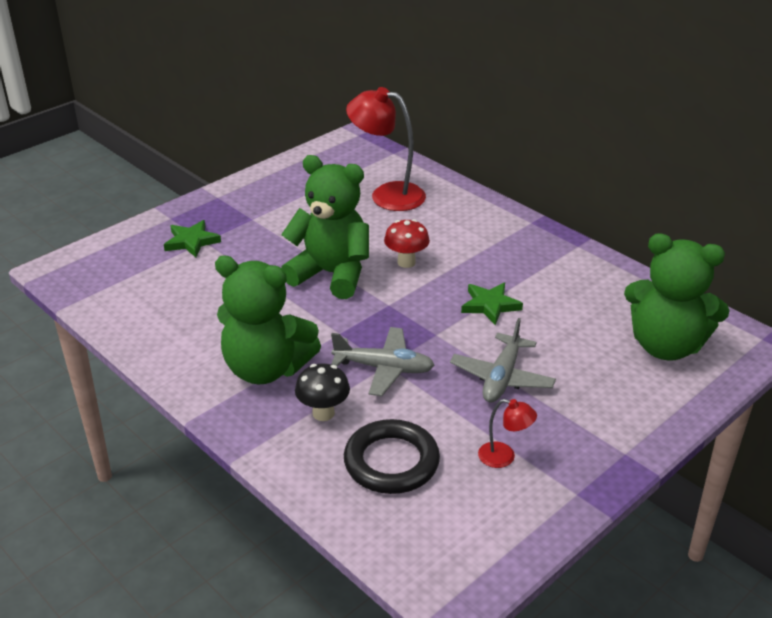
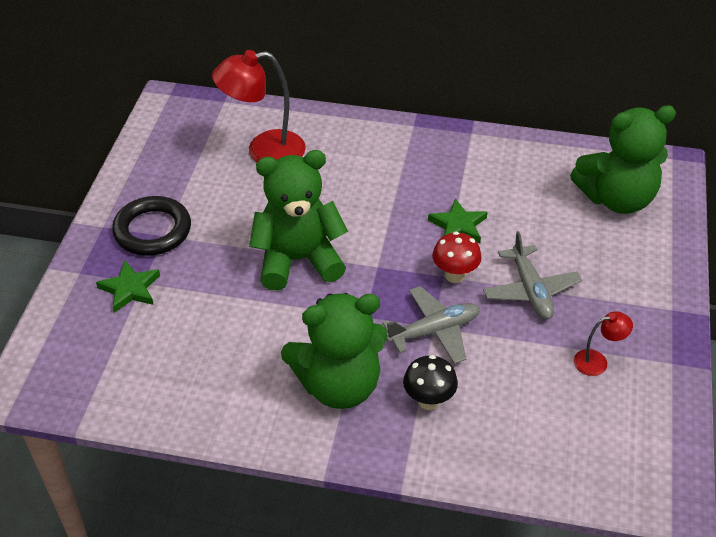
camera: 35 degrees left, 10 degrees up
(391, 462) = (523, 414): black ring -> black ring (152, 230)
(406, 262) = (350, 216): red mushroom -> red mushroom (455, 275)

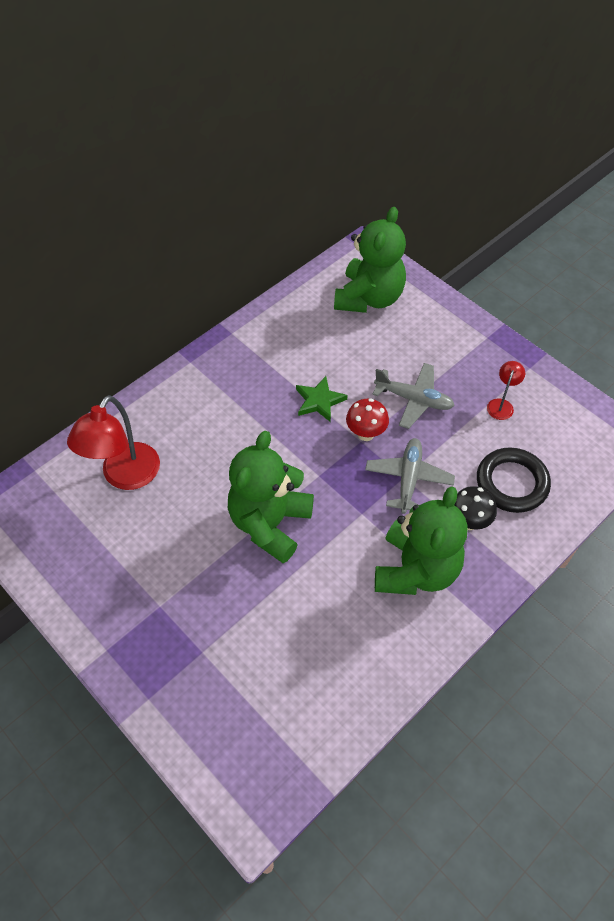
camera: 55 degrees left, 10 degrees up
(130, 289) = (201, 666): green star -> none
(152, 230) = (146, 612): black ring -> black ring (512, 483)

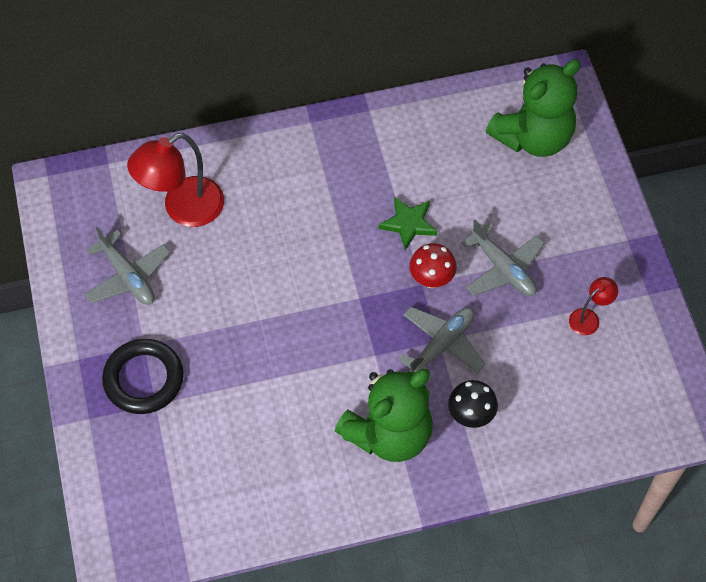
camera: 30 degrees right, 5 degrees up
(109, 555) = (128, 276): none -> grey plane
(270, 523) = (284, 320): green teddy bear -> none
(512, 483) = (540, 401): black ring -> black ring (144, 379)

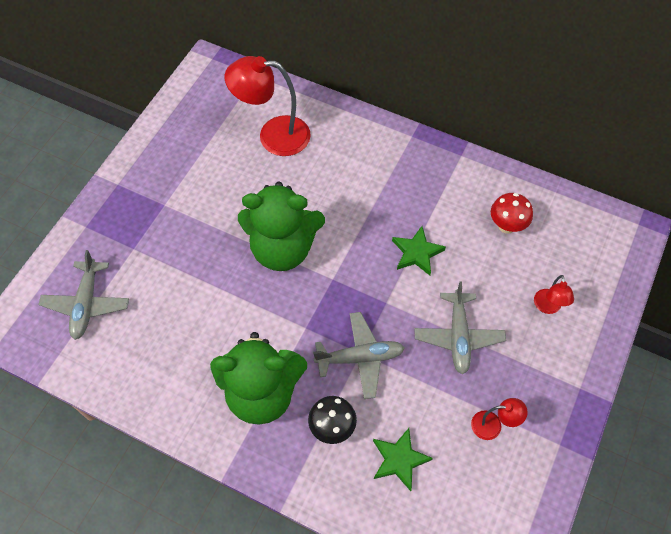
camera: 40 degrees right, 0 degrees up
(128, 276) = (197, 154): grey plane -> grey plane (87, 304)
(144, 379) = (142, 227): black ring -> none
(431, 279) = (396, 304): red mushroom -> red mushroom (506, 226)
(533, 137) = (570, 256): green teddy bear -> green teddy bear (282, 248)
(543, 398) = (399, 460): none -> green star
(551, 193) = (548, 307): none -> red lamp

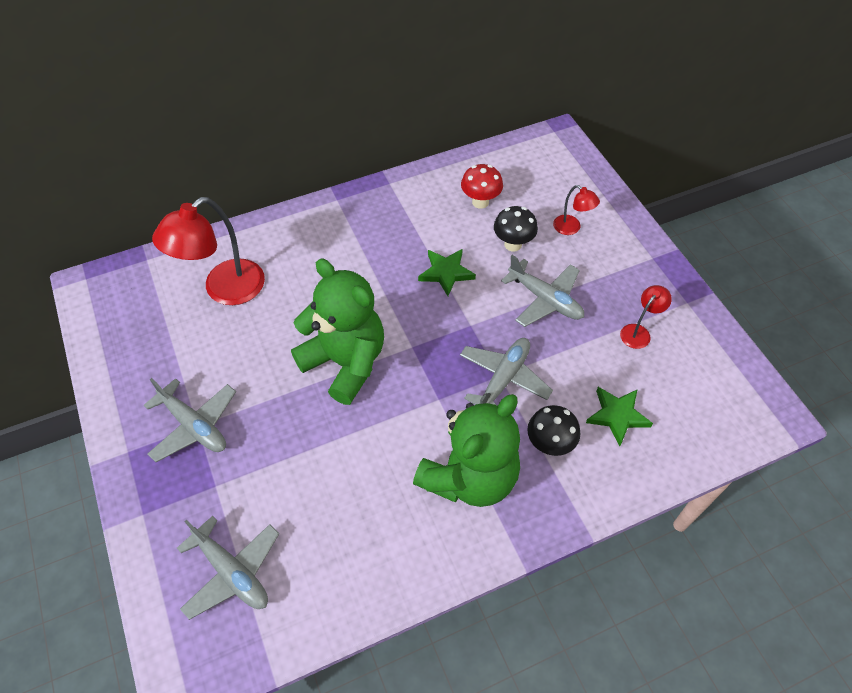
camera: 50 degrees left, 5 degrees down
(163, 203) = (194, 425): none -> grey plane
(282, 248) = (345, 362): green teddy bear -> green teddy bear turned 90 degrees counterclockwise
(488, 277) = (513, 244): none -> black mushroom

